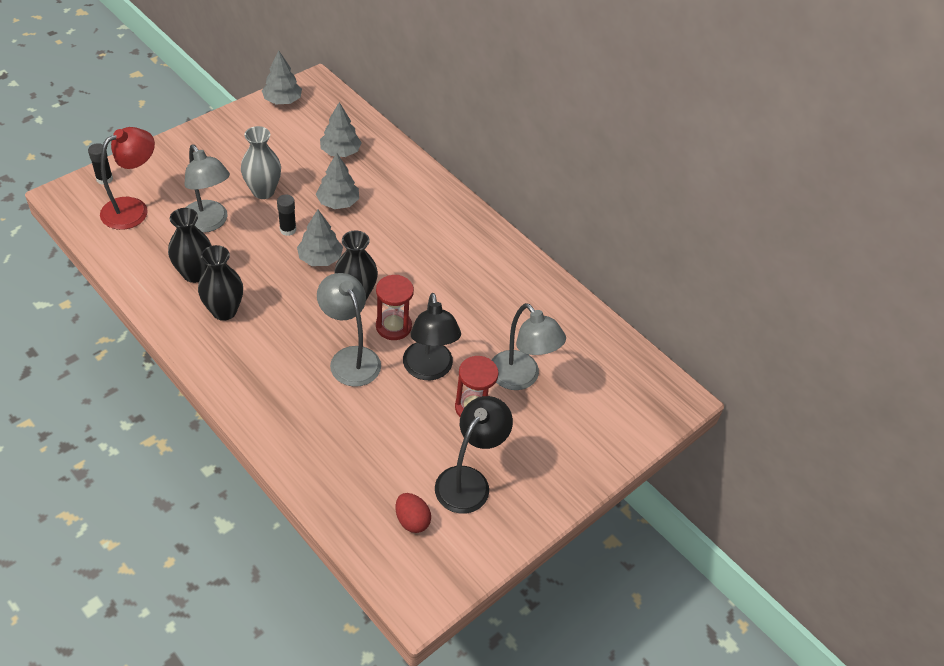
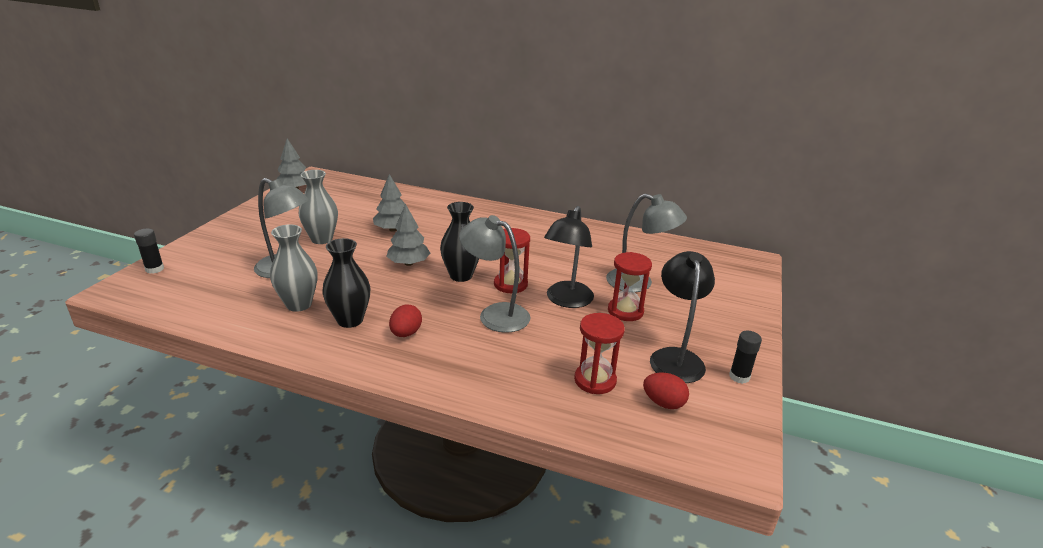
camera: 25 degrees left, 20 degrees down
(133, 209) = (200, 280): red lamp -> none
(194, 274) = (299, 304): black vase -> grey vase
(259, 347) = (406, 333): none -> red egg
(288, 230) = (364, 255): black glue stick -> black glue stick (739, 377)
(340, 152) = (369, 204): grey tree -> none
(375, 470) = (595, 380): none -> red hourglass
(429, 370) = (566, 300): black lamp -> black lamp turned 60 degrees clockwise

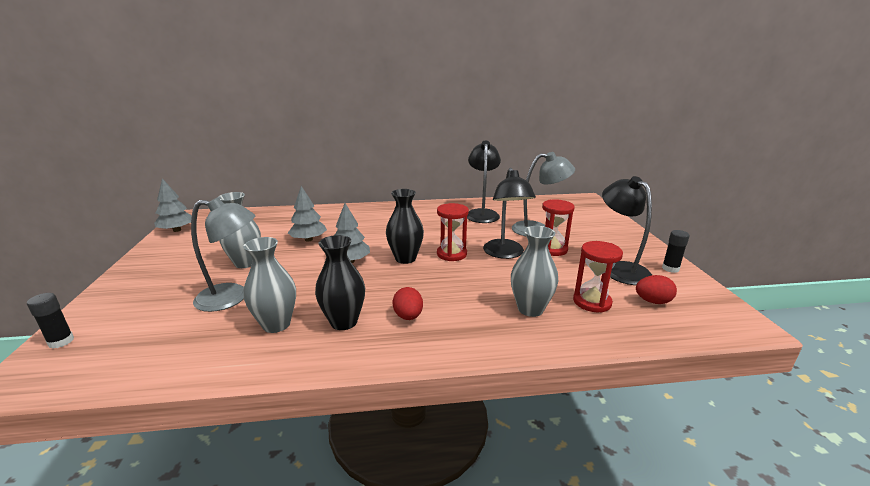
camera: 25 degrees left, 5 degrees down
(495, 314) = (465, 278): grey lamp -> none
(523, 365) = (530, 309): none -> grey vase
(596, 246) = (482, 213): none -> black lamp

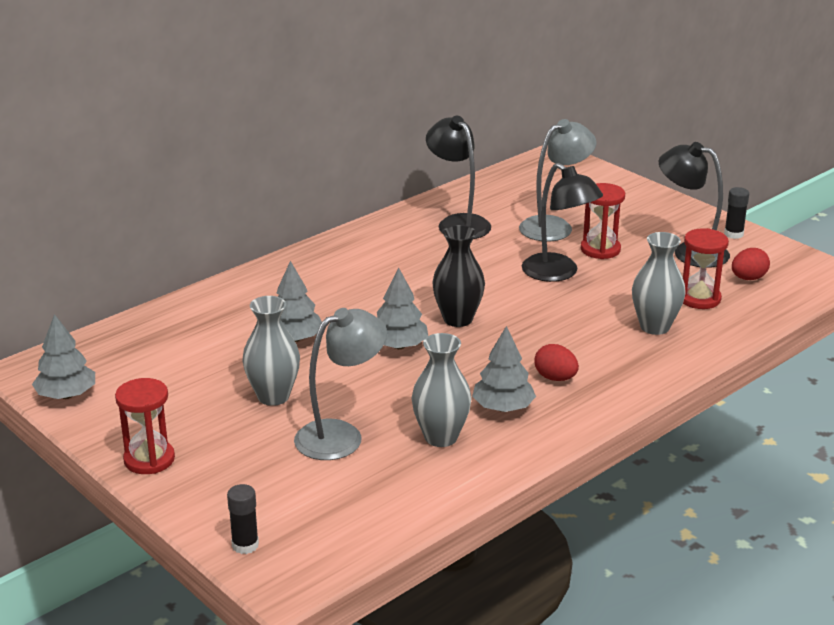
camera: 35 degrees left, 5 degrees up
(344, 322) = (503, 408): black vase -> grey tree
(451, 254) = (501, 295): red hourglass -> red hourglass (149, 459)

